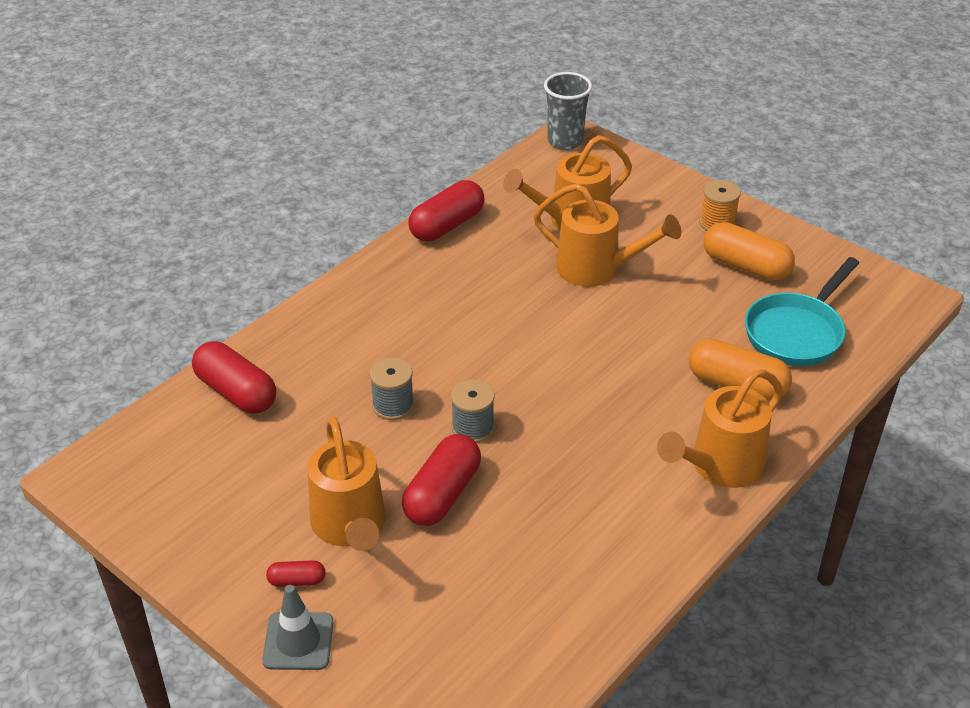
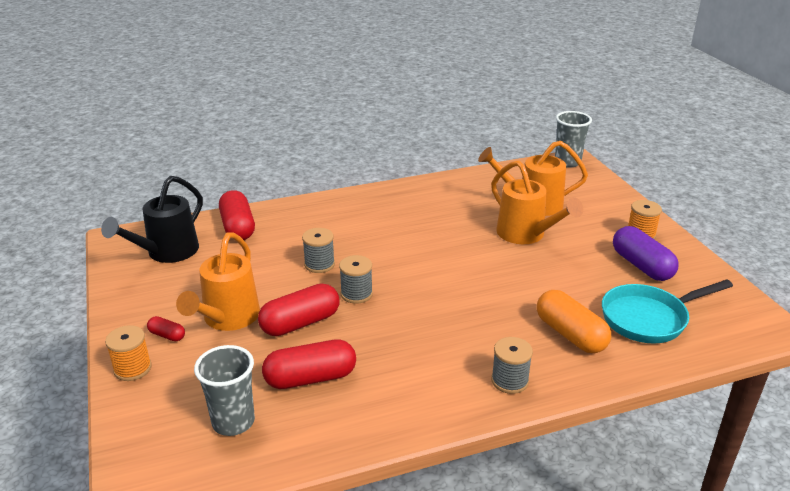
camera: 30 degrees right, 10 degrees down
(176, 468) = (166, 253): none -> black watering can
(298, 641) = (132, 368): grey traffic cone -> orange spool
(447, 225) = (446, 184): red capsule -> red capsule (310, 378)
(479, 647) = (233, 422): none -> grey cup
(719, 466) = (509, 381): orange watering can -> grey spool
(746, 266) = (641, 266): orange capsule -> purple capsule

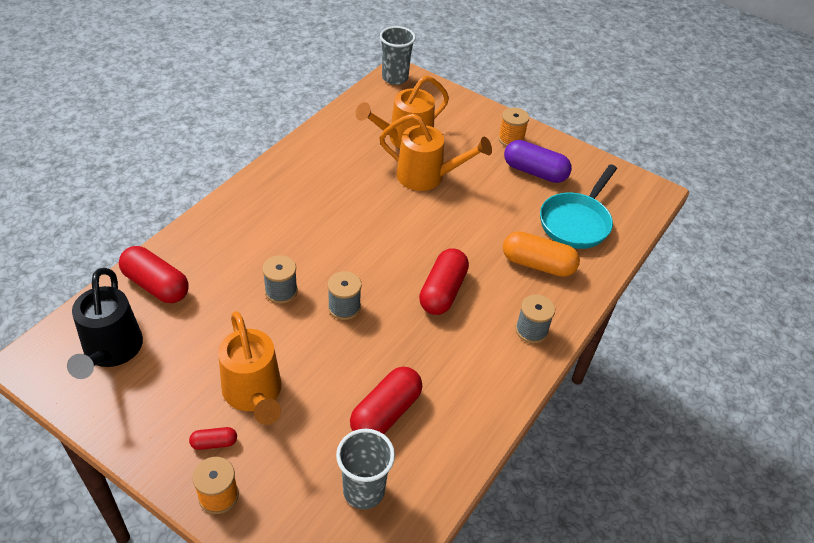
camera: 40 degrees left, 15 degrees up
(300, 323) = (324, 363): red capsule -> red capsule (442, 291)

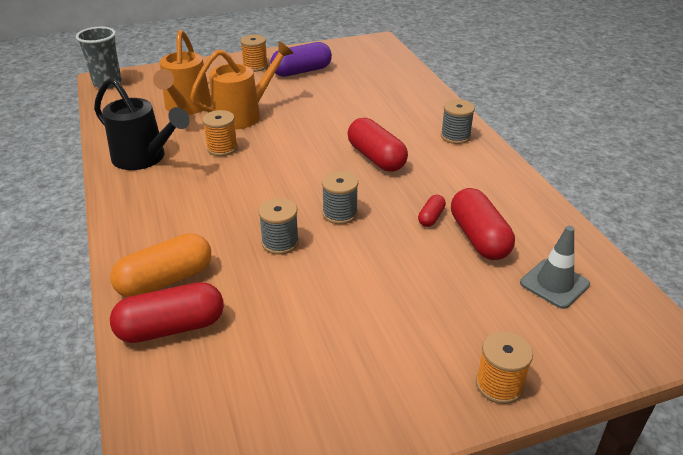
camera: 50 degrees left, 10 degrees down
(111, 352) = (228, 404): black watering can -> black watering can (145, 158)
(214, 443) = (430, 363): red capsule -> red capsule (431, 217)
(254, 394) = (391, 310): orange watering can -> none
(363, 491) = (554, 284): grey cup -> grey traffic cone
(369, 192) = (222, 148): none -> orange spool
(537, 264) = (394, 108): orange capsule -> orange capsule (166, 280)
(576, 222) = (371, 77): turquoise pan -> none

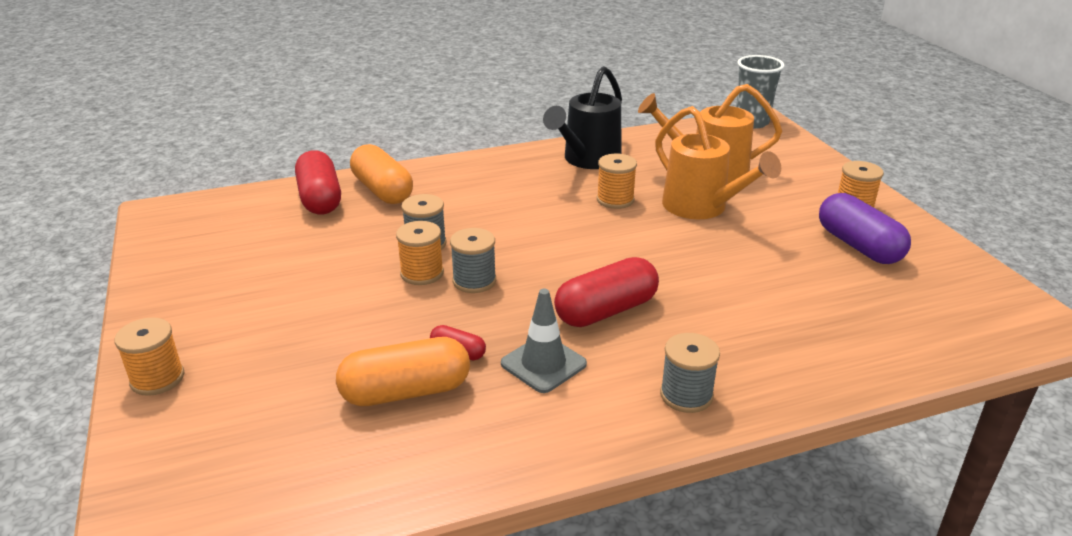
camera: 90 degrees right, 5 degrees down
(328, 241) = (422, 273): none -> orange spool
(478, 238) = (406, 391): red capsule -> orange capsule
(554, 284) = (292, 452): grey traffic cone -> grey traffic cone (543, 364)

